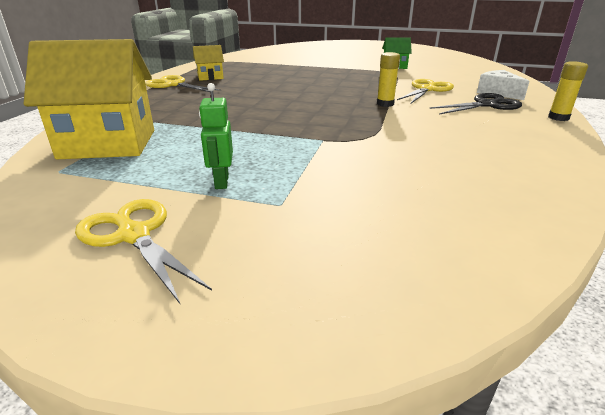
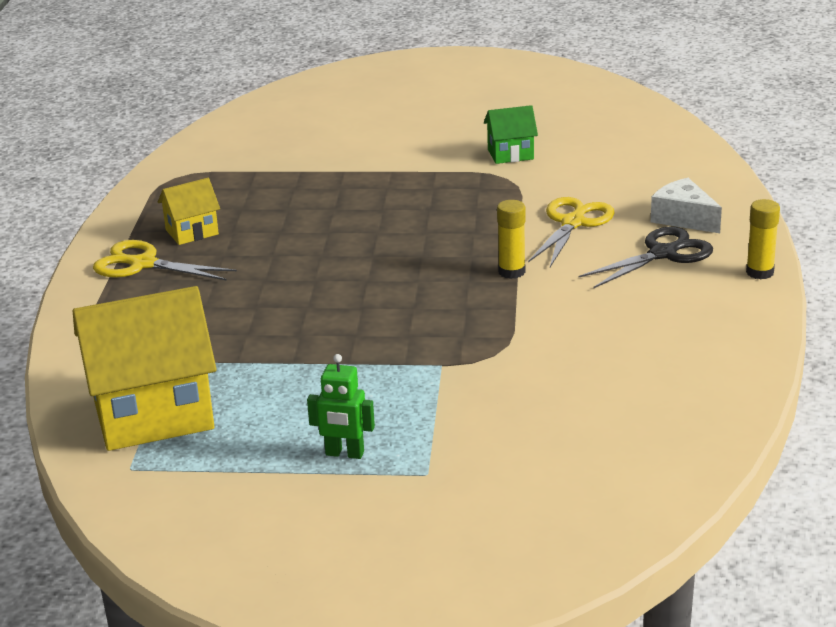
camera: 10 degrees left, 0 degrees up
(134, 235) = (294, 533): yellow scissors -> none
(221, 182) = (344, 454): green robot -> green robot turned 60 degrees counterclockwise

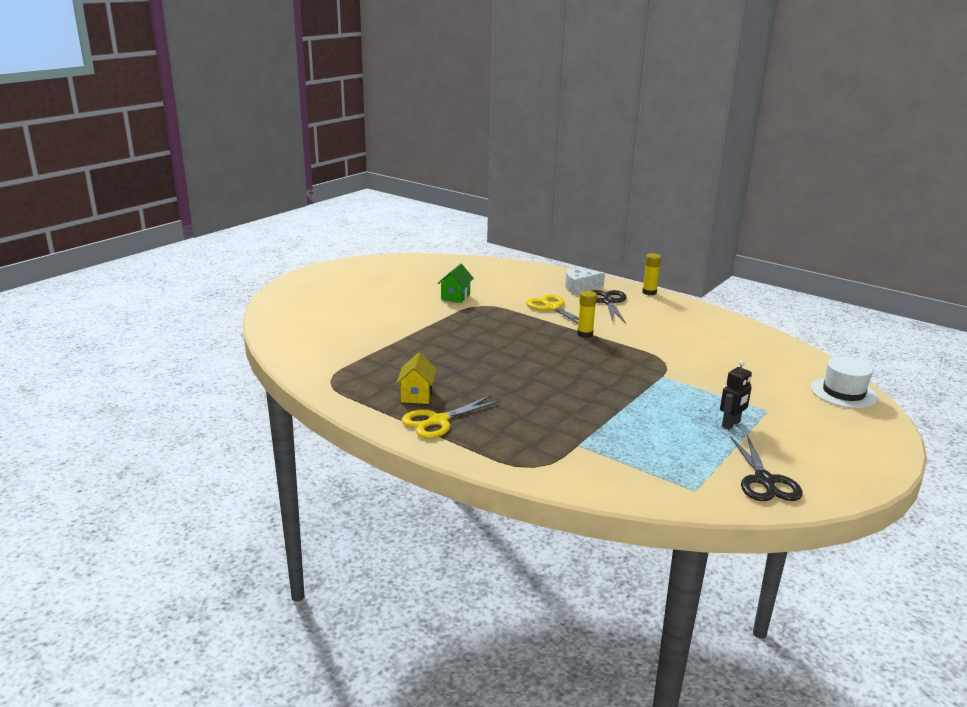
camera: 60 degrees left, 5 degrees down
(153, 415) = (638, 466): yellow house -> none
(201, 514) = (764, 480): none -> black scissors
(344, 454) = (731, 424): green robot -> black robot
(579, 532) = (843, 393): none -> white hat

